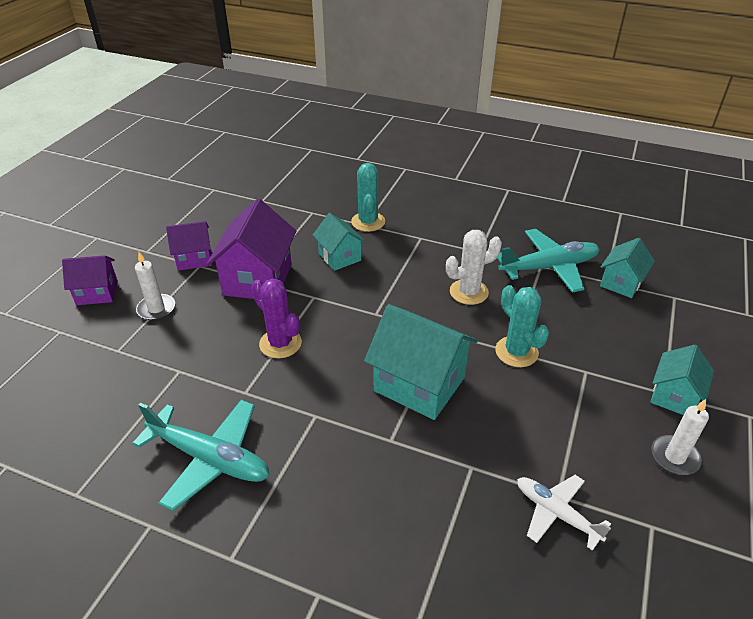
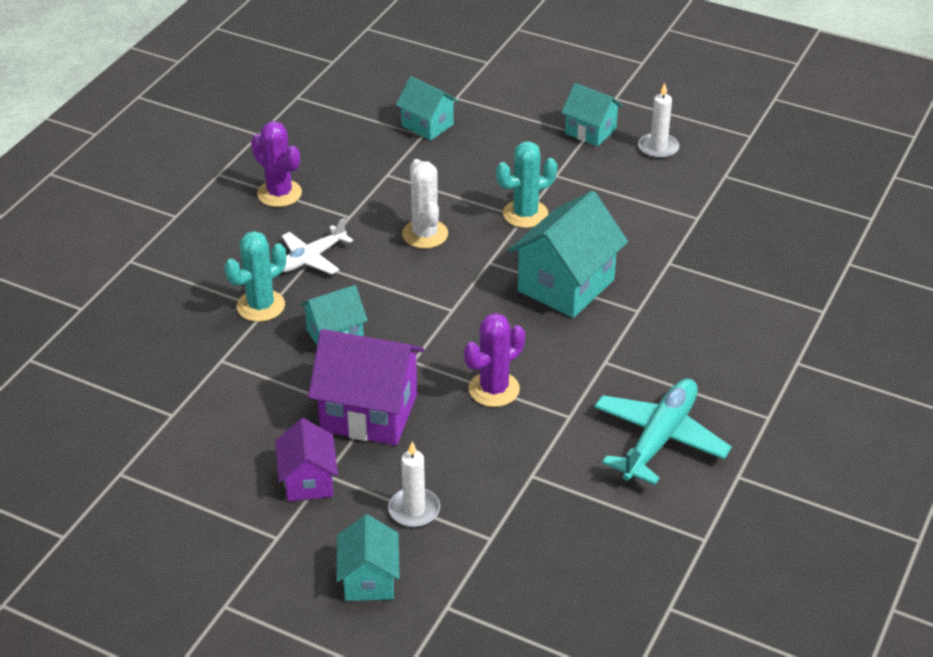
camera: 85 degrees left, 0 degrees up
(97, 293) = (369, 580): purple house -> turquoise house
(368, 222) = (260, 306): turquoise cactus -> turquoise cactus turned 45 degrees counterclockwise
(495, 217) = (279, 193): none -> purple cactus
(549, 267) = (391, 169): turquoise plane -> none
(556, 513) = (715, 222): white plane -> white plane (311, 258)

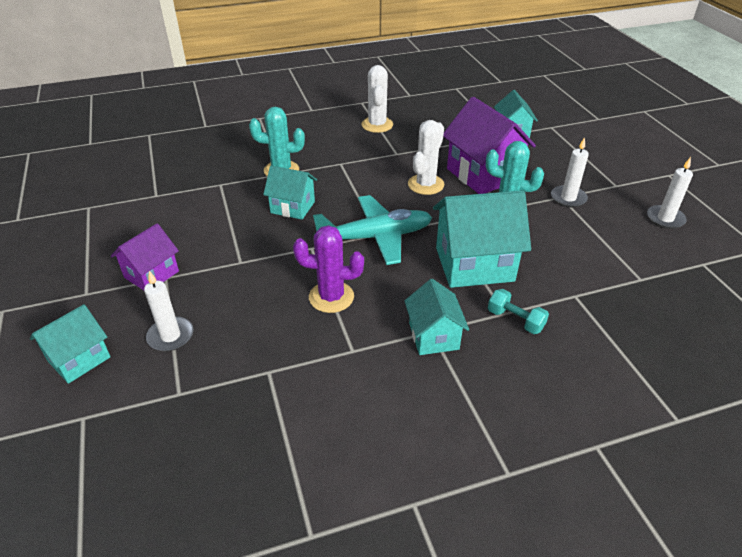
camera: 45 degrees right, 0 degrees up
(279, 193) = (377, 125): purple cactus -> white cactus
(311, 258) = (344, 162): white plane -> none
(369, 413) = (242, 260): purple house -> purple house (483, 174)
(563, 173) = (568, 198): none -> white candle
(590, 131) = (622, 184): turquoise house -> turquoise house (433, 336)
(651, 311) = (515, 320): none -> turquoise dumbbell
(659, 439) = (392, 418): turquoise plane -> turquoise plane (376, 237)

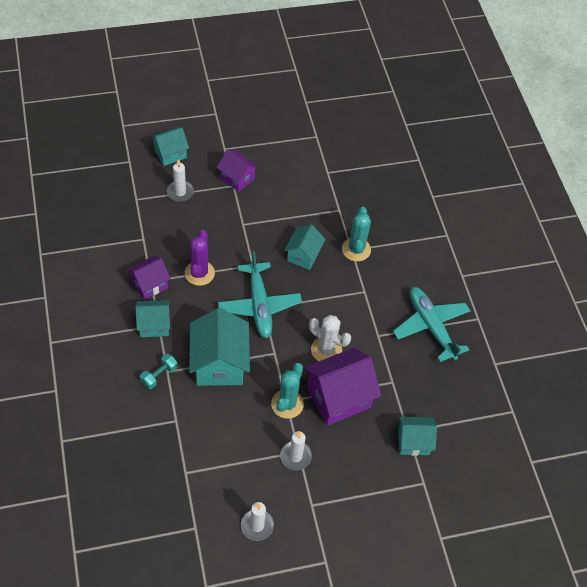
camera: 90 degrees right, 15 degrees up
(79, 359) = (170, 154): turquoise house -> turquoise house turned 75 degrees counterclockwise
(360, 351) = (149, 284): none -> purple house
(377, 125) = (431, 326): white cactus -> turquoise plane

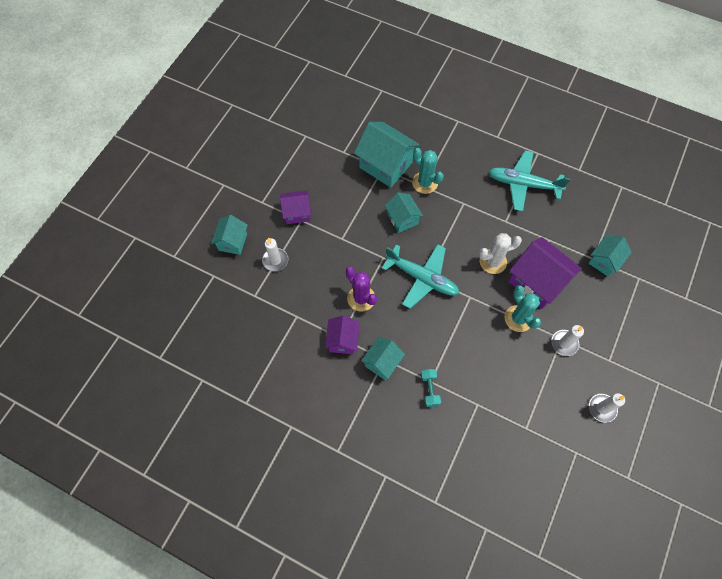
camera: 45 degrees left, 10 degrees up
(219, 363) = (451, 340): turquoise house -> turquoise house (385, 165)
(338, 397) = (537, 282): purple house -> purple house turned 60 degrees counterclockwise

